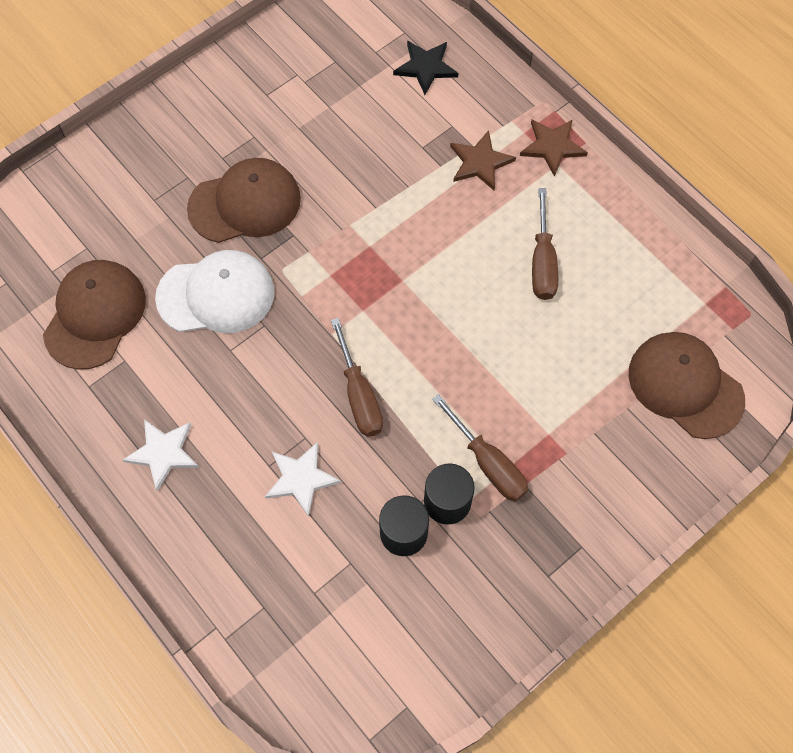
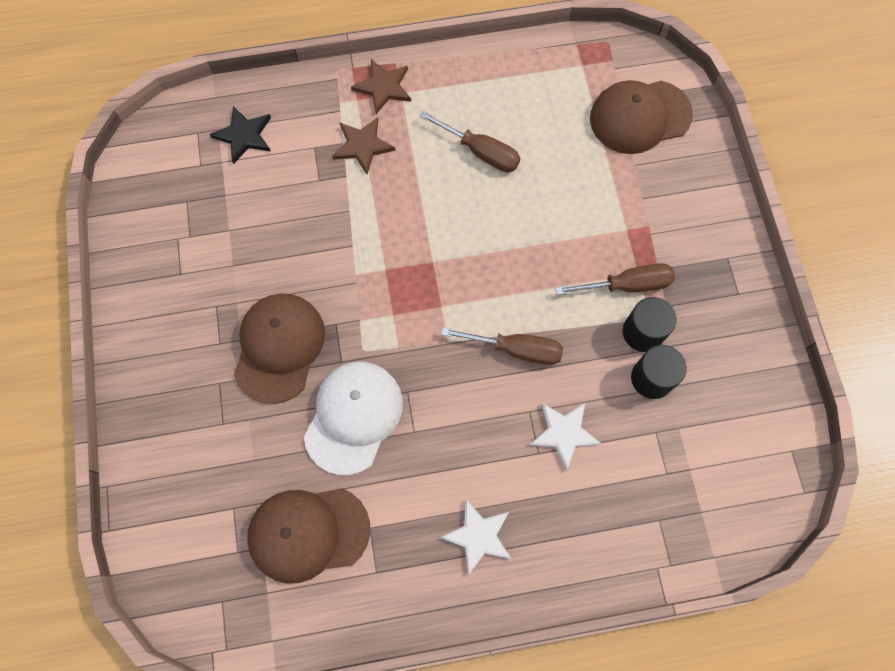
camera: 60 degrees left, 5 degrees up
(95, 315) = (308, 533): brown cap -> brown cap turned 60 degrees counterclockwise

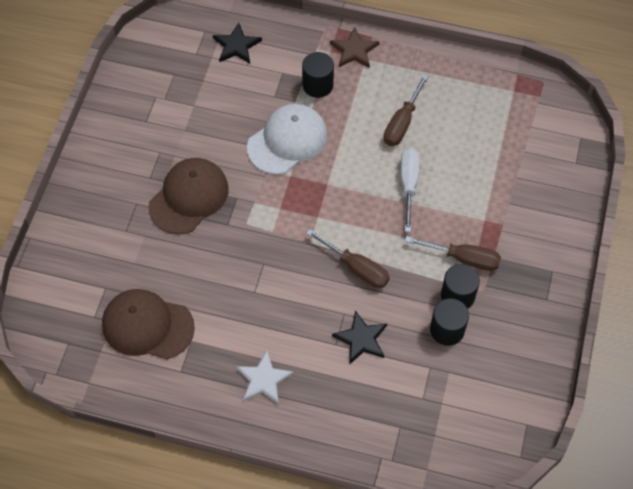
camera: 25 degrees right, 10 degrees down
(353, 417) = (217, 264): white cap -> white cap (287, 141)
(362, 146) = (318, 85): brown star -> black cylinder
(480, 152) = (402, 122): brown screwdriver -> brown screwdriver turned 60 degrees clockwise
(524, 224) = (408, 185): none -> white screwdriver
(564, 433) = (361, 339): white star -> black star
(640, 117) = (538, 145): brown cap -> none

